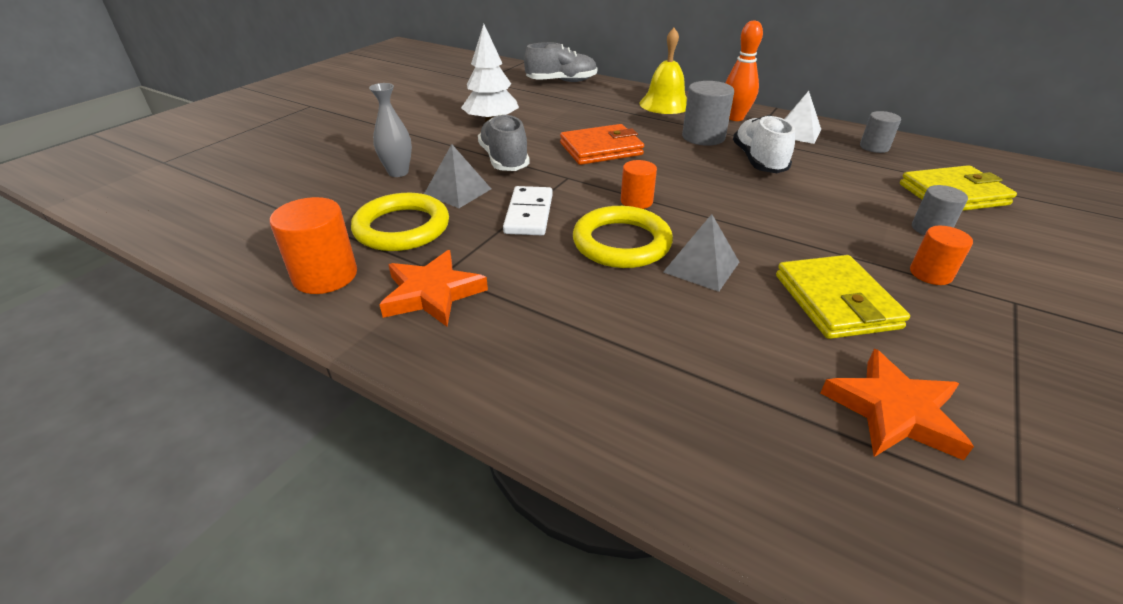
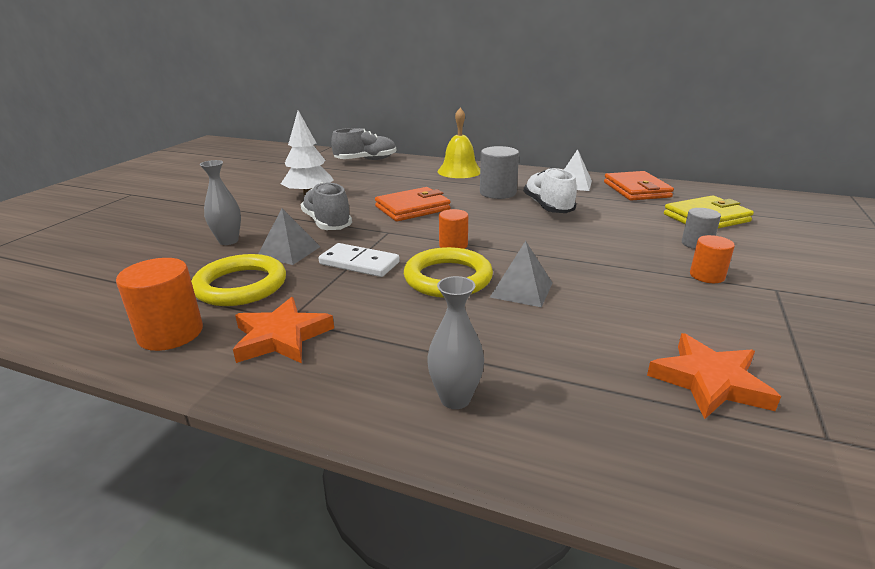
camera: 10 degrees left, 10 degrees down
(529, 214) = (359, 263): white domino -> white domino turned 60 degrees counterclockwise
(597, 390) = (455, 399): none -> grey vase
(735, 118) = (520, 177): orange bowling pin -> none
(836, 301) = (639, 304): yellow wallet -> none
(874, 147) = (636, 190): grey cylinder -> orange wallet

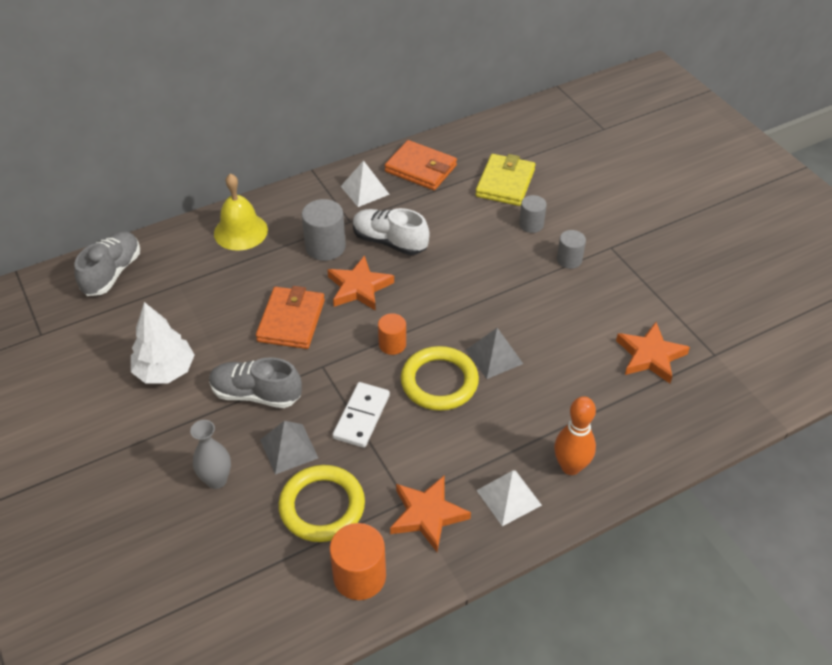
camera: 50 degrees left, 20 degrees up
(357, 375) = (509, 497): none -> white pyramid
(359, 263) = (362, 416): white domino -> white domino turned 45 degrees counterclockwise
(455, 399) = (570, 467): grey vase -> orange bowling pin
(484, 214) = (359, 287): none -> orange star
(707, 276) = (569, 260): orange cylinder -> grey cylinder

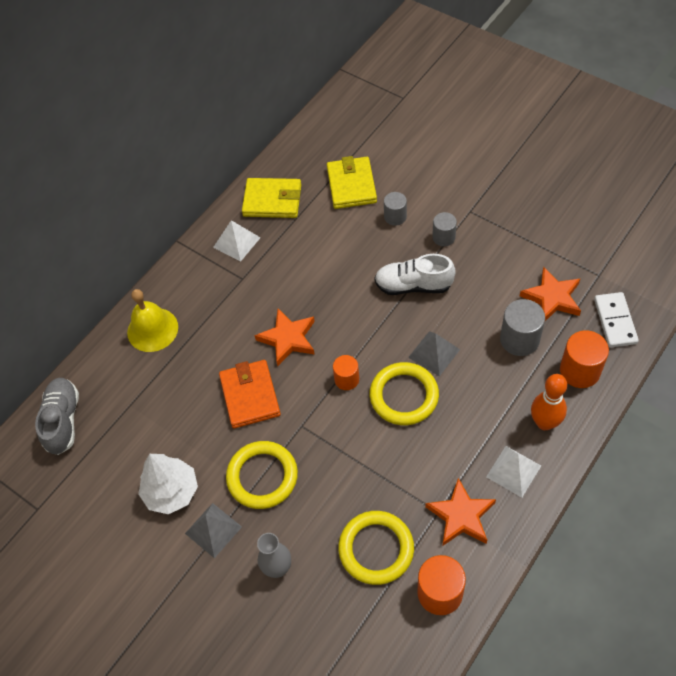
camera: 20 degrees left, 10 degrees up
(256, 394) = (262, 477): grey shoe -> yellow ring
(289, 448) = (319, 512): grey pyramid -> grey pyramid (213, 530)
(325, 247) = (236, 312): grey cylinder -> grey cylinder (519, 339)
(362, 416) = (360, 456): white domino -> white domino (615, 321)
(389, 242) = (288, 284): white shoe -> white shoe (413, 285)
(421, 169) = (272, 200): orange wallet -> yellow wallet
(639, 434) = (579, 371): none -> orange cylinder

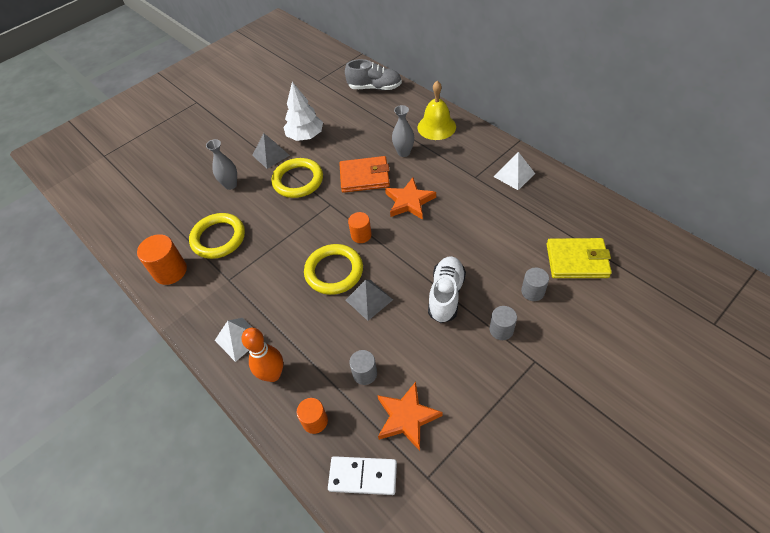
camera: 100 degrees right, 5 degrees down
(203, 359) = (404, 152): none -> grey vase
(272, 200) = (560, 200): yellow wallet -> none
(461, 515) = (219, 294): orange star -> none
(519, 339) = (365, 373): grey cylinder -> grey cylinder, size x0.63
(579, 371) = (315, 421): orange cylinder -> orange cylinder, size x0.63

